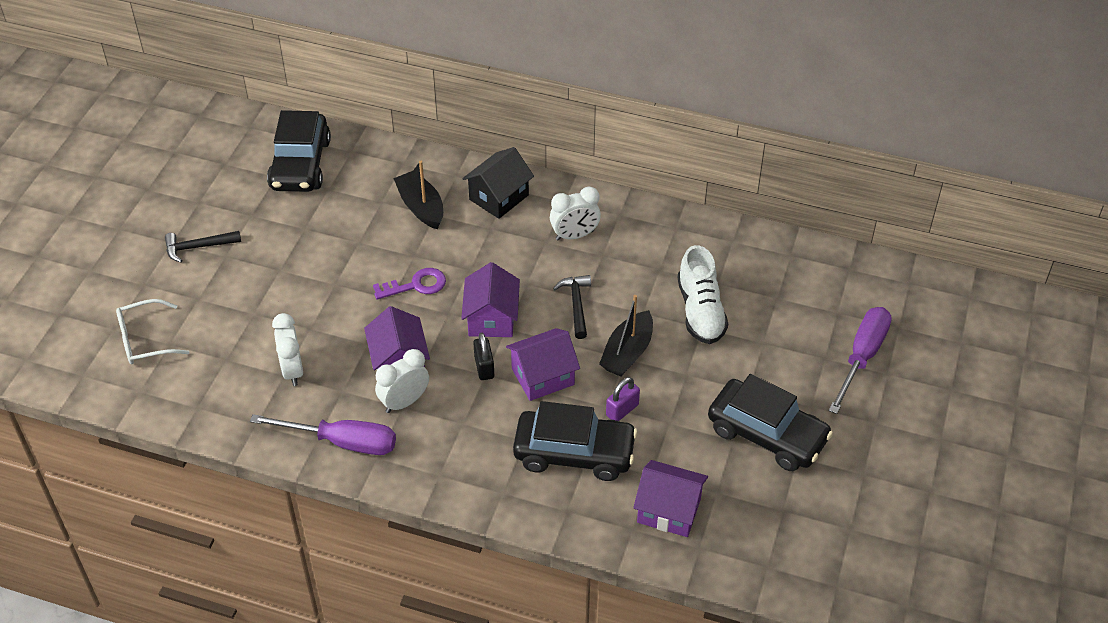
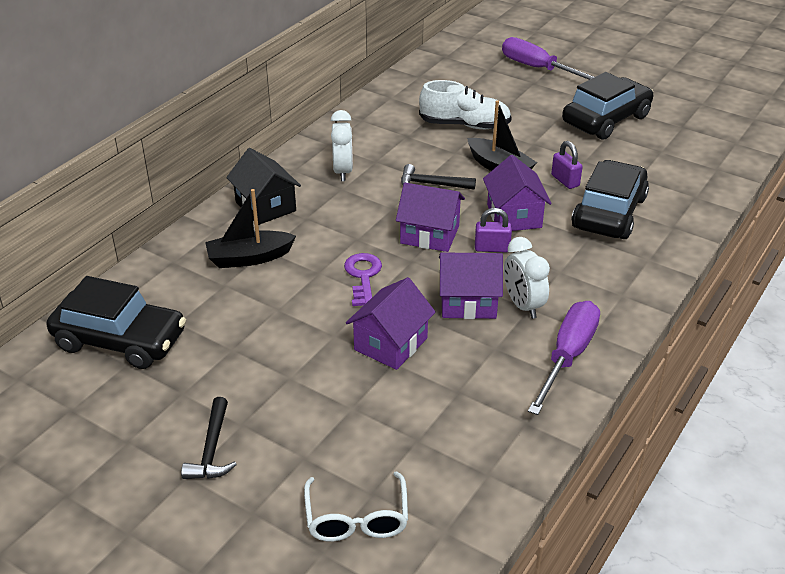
camera: 75 degrees left, 10 degrees down
(292, 370) = (454, 383): white clock -> none
(484, 367) = (492, 248): black padlock -> purple padlock
(669, 510) = (678, 176): purple house -> purple house (390, 344)

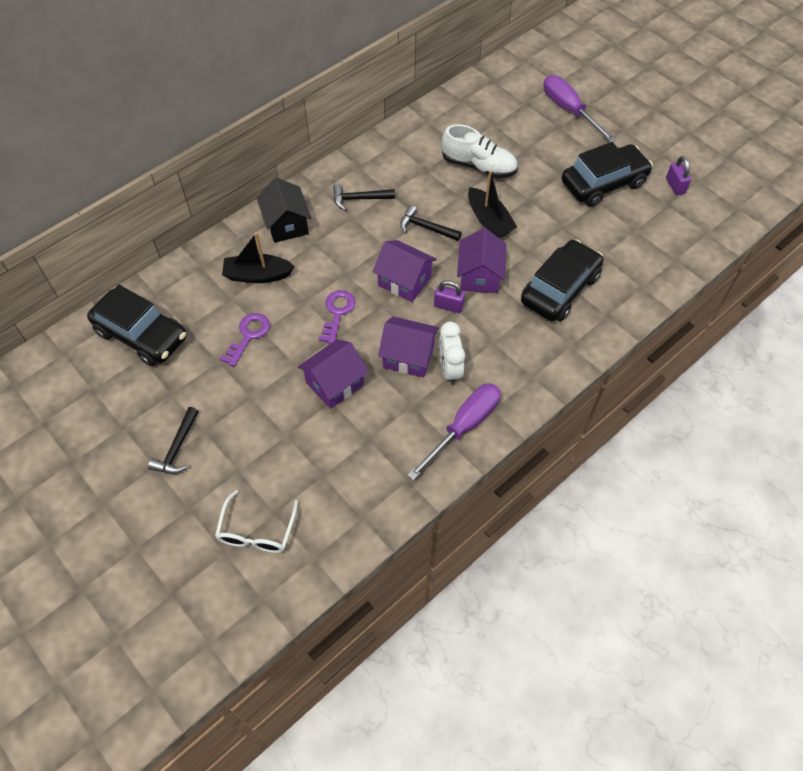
camera: 15 degrees right, 20 degrees up
(261, 317) = (248, 336): none -> purple key
(343, 171) = (359, 199): white clock -> black hammer
(565, 181) = (538, 246): purple padlock -> purple padlock (675, 186)

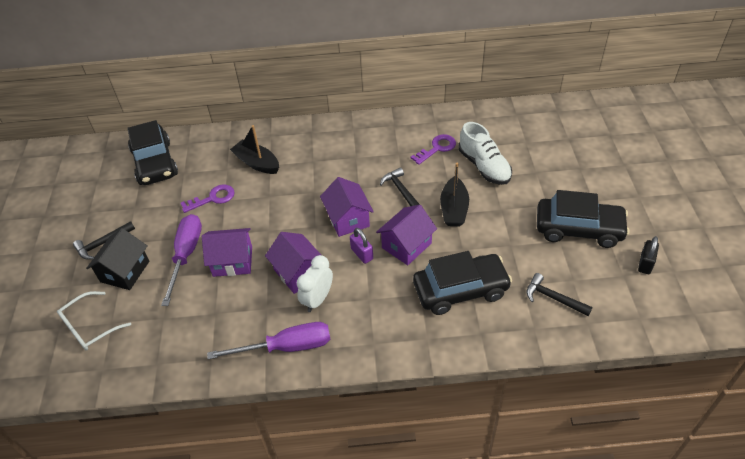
camera: 40 degrees right, 10 degrees down
(286, 224) = (308, 140): black house -> black house (125, 271)
(337, 313) = (281, 215): purple key -> purple key (437, 148)
(359, 199) = (373, 147): black hammer -> black hammer (553, 298)
(569, 110) = (602, 160): purple screwdriver -> purple screwdriver (186, 255)
(675, 186) = (645, 264): purple padlock -> black padlock

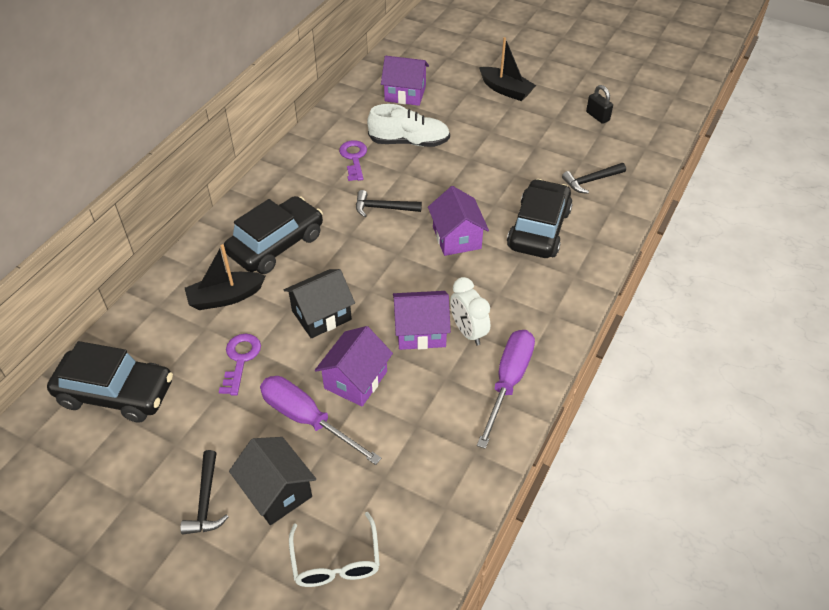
camera: 60 degrees left, 0 degrees up
(275, 214) = (321, 315): none -> black house
(348, 219) = (384, 262): purple house -> purple house (405, 94)
(362, 254) = (439, 273): purple padlock -> none
(454, 209) = (442, 186): black boat -> black boat (506, 90)
(578, 229) = (533, 129): black car -> black car (276, 244)

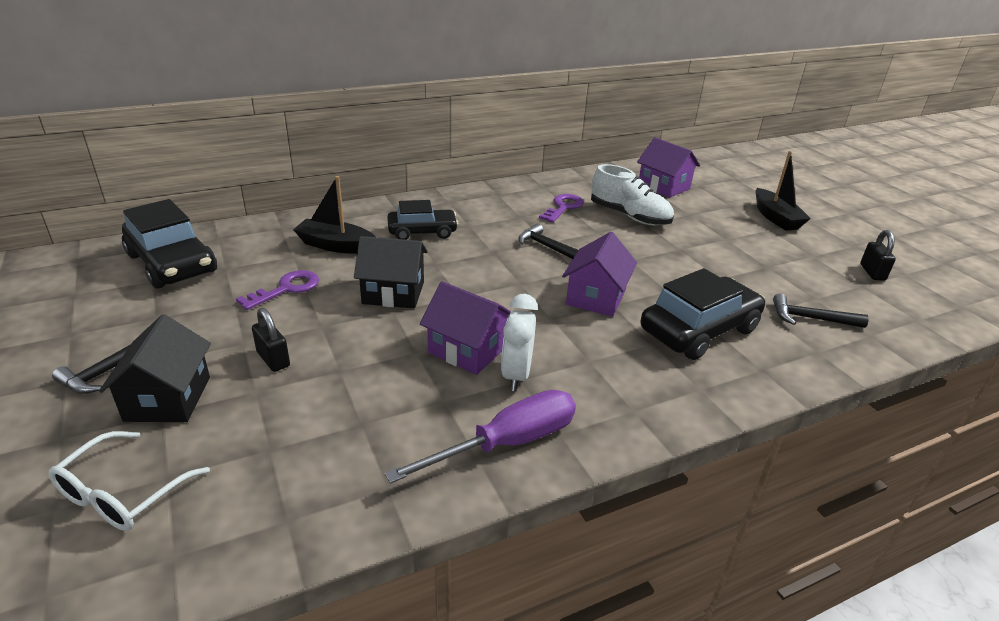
camera: 35 degrees right, 15 degrees down
(276, 244) = (422, 232): black car -> black car, size x0.64
(307, 419) = (273, 359): purple screwdriver -> black padlock
(355, 380) = (356, 354): purple house -> none

